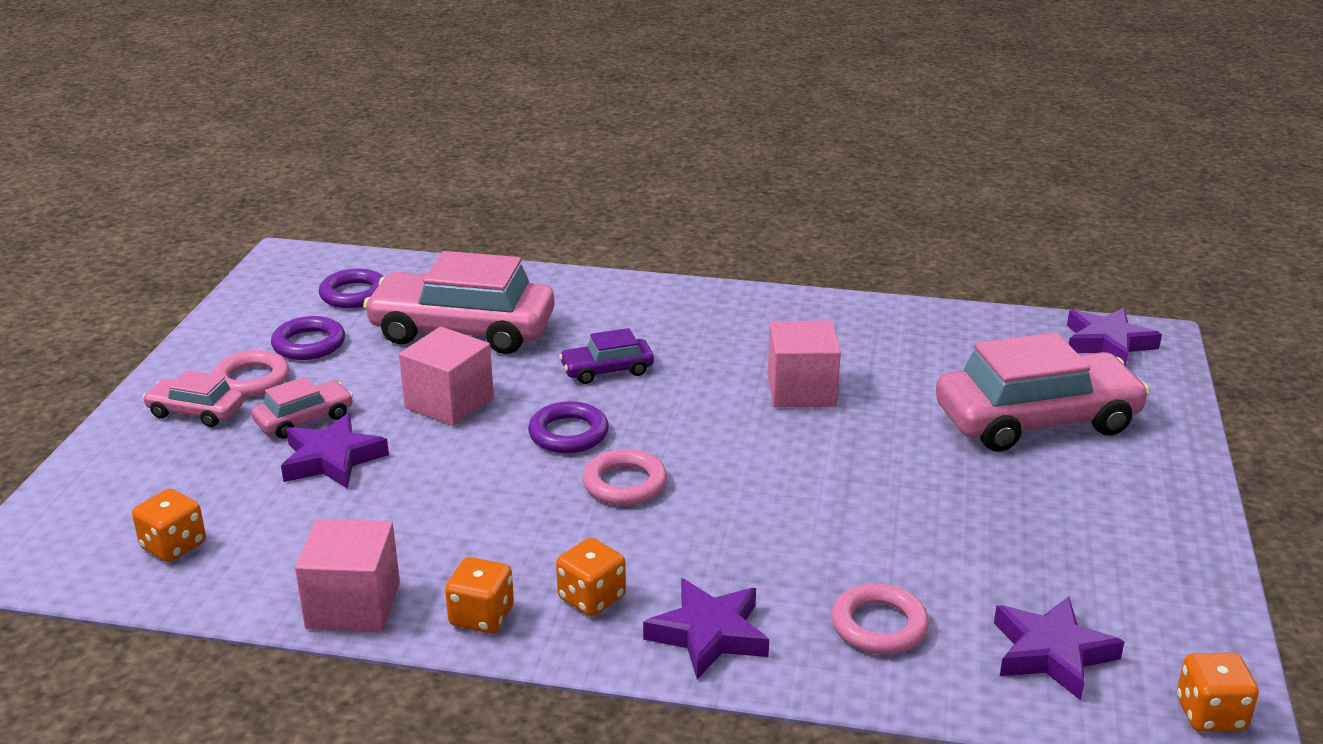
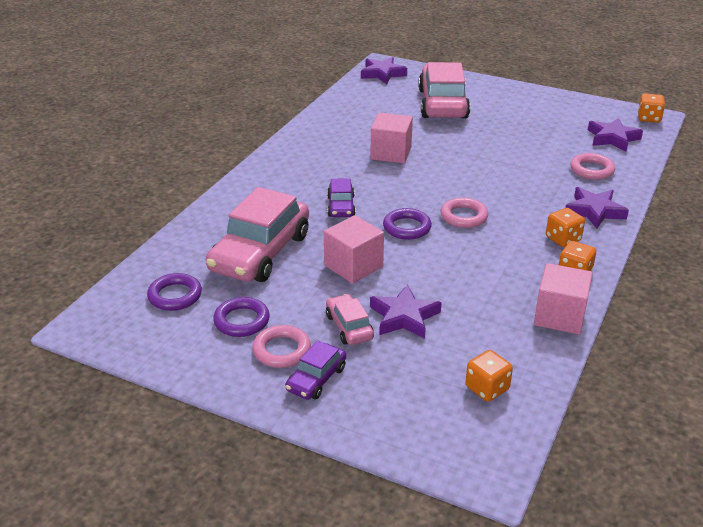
camera: 75 degrees left, 5 degrees up
(196, 412) = (316, 379): pink car -> purple car

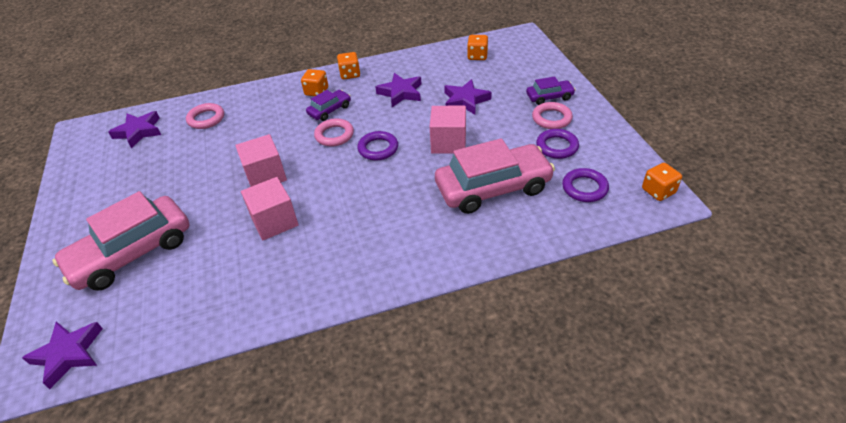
camera: 130 degrees left, 10 degrees up
(341, 206) = (389, 192): purple car -> purple car (329, 110)
(349, 327) = (500, 111): pink car -> none
(559, 316) = (395, 63): pink cube -> pink cube (265, 175)
(594, 211) = (268, 95): purple star -> purple star (401, 93)
(648, 118) = (82, 131): orange dice -> orange dice (658, 191)

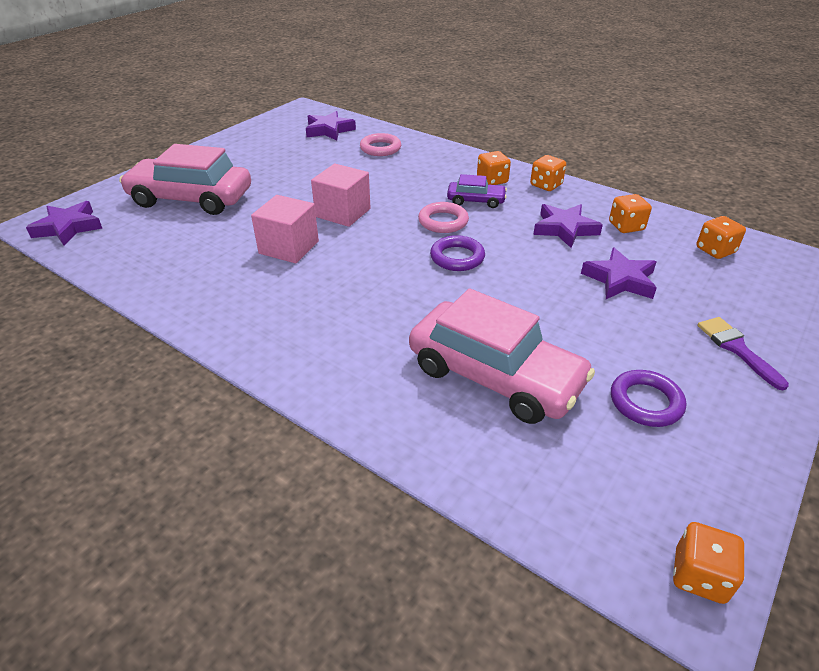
camera: 50 degrees right, 5 degrees down
(425, 70) = (626, 226): none -> orange dice
(448, 142) = (529, 302): pink cube -> none
(549, 97) = (736, 348): purple car -> purple brush
(551, 118) = (695, 371): pink ring -> none
(584, 188) = (597, 471): purple ring -> none

